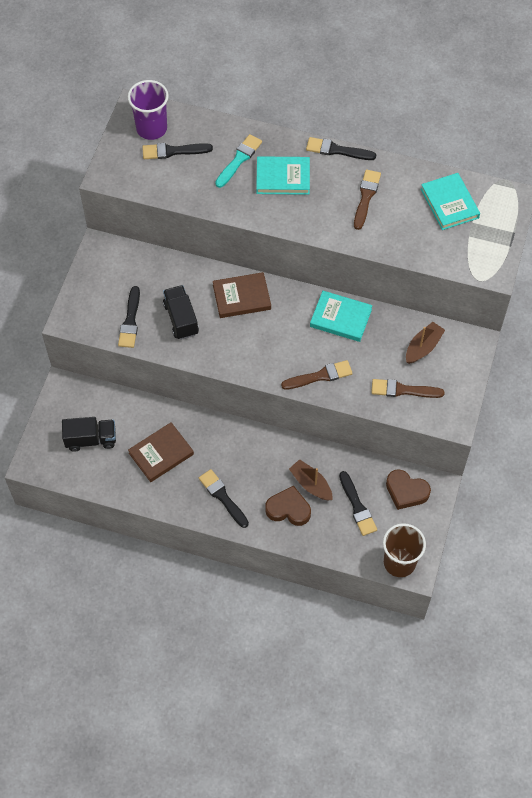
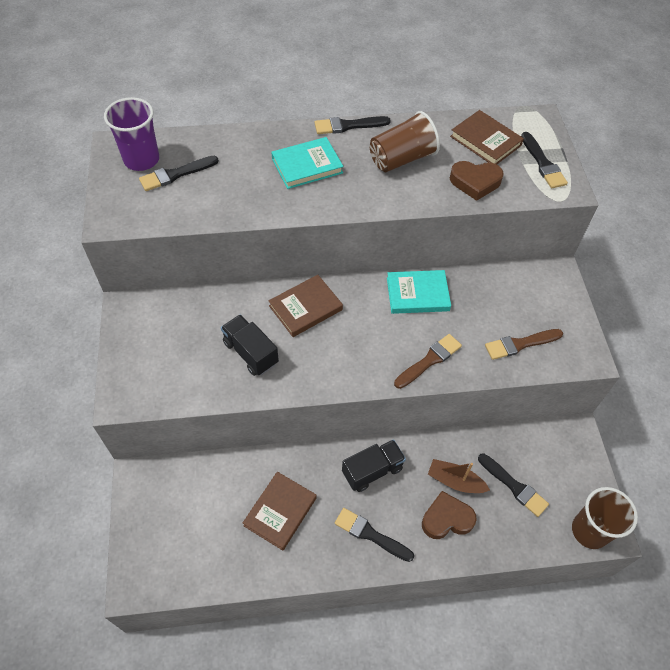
camera: 25 degrees left, 5 degrees down
(91, 439) = (193, 526): black truck -> black truck (372, 470)
(130, 321) = (194, 375): black brush -> black brush (543, 163)
(239, 159) = (252, 162): turquoise brush -> none
(366, 197) = (401, 159): brown brush -> brown cup
(406, 491) = (551, 450): brown heart -> brown heart (475, 182)
(423, 347) = (513, 294): brown boat -> none
(449, 203) = (485, 141): turquoise book -> brown book

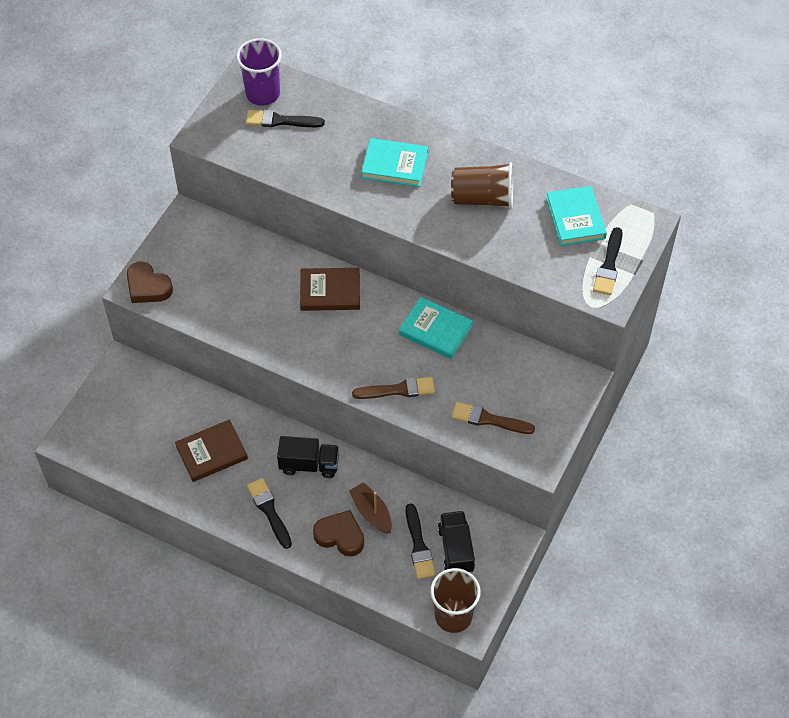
camera: 35 degrees right, 0 degrees up
(250, 353) = (257, 305): black truck -> black truck (455, 549)
(348, 126) = (461, 144): black brush -> none
(475, 182) = (529, 252): brown heart -> brown heart (148, 287)
(485, 141) = (575, 218): brown book -> turquoise book

